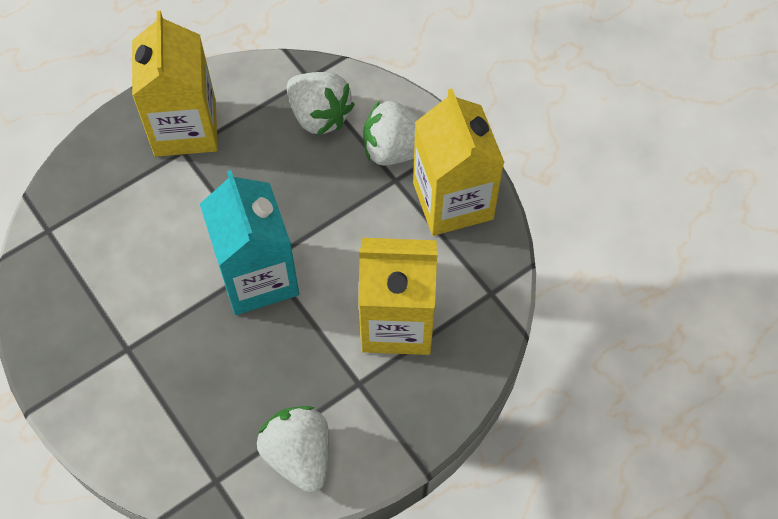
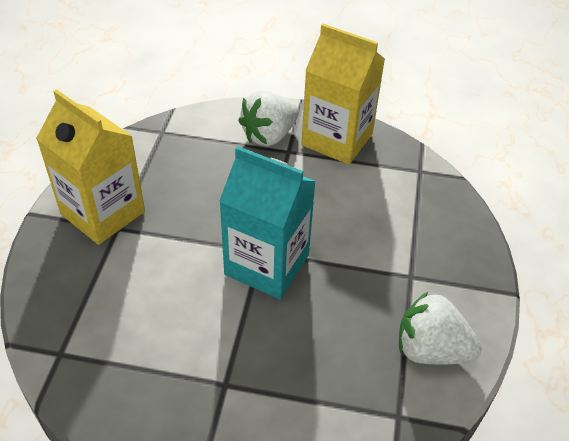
camera: 45 degrees left, 15 degrees down
(319, 116) = (195, 148): white strawberry -> none
(397, 322) = (389, 225): yellow carton -> none

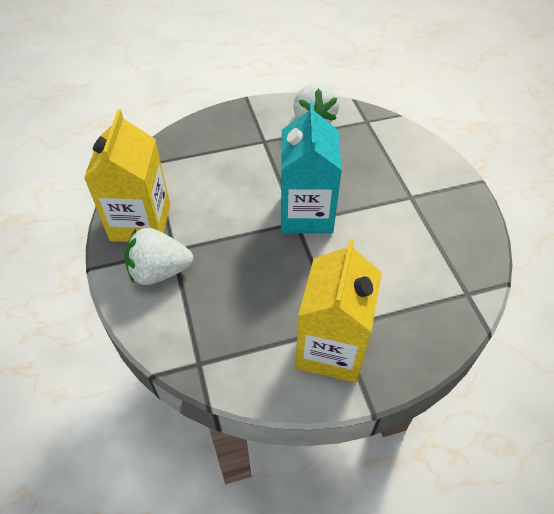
camera: 115 degrees left, 5 degrees up
(269, 136) = (159, 271): white strawberry -> white strawberry turned 150 degrees clockwise

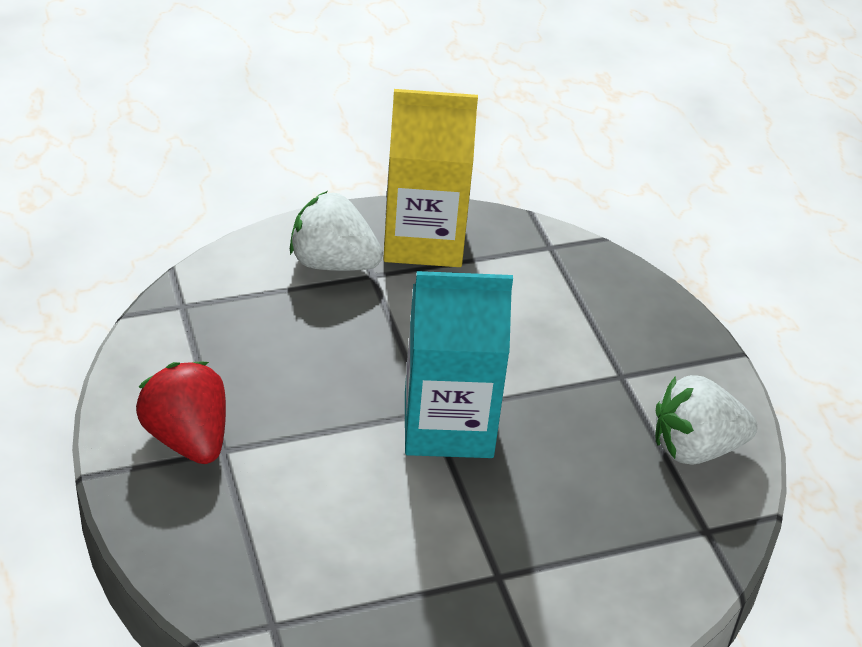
camera: 85 degrees right, 10 degrees down
(159, 271) = (333, 263): white strawberry -> white strawberry turned 60 degrees counterclockwise
(331, 348) = (187, 438): yellow carton -> red strawberry

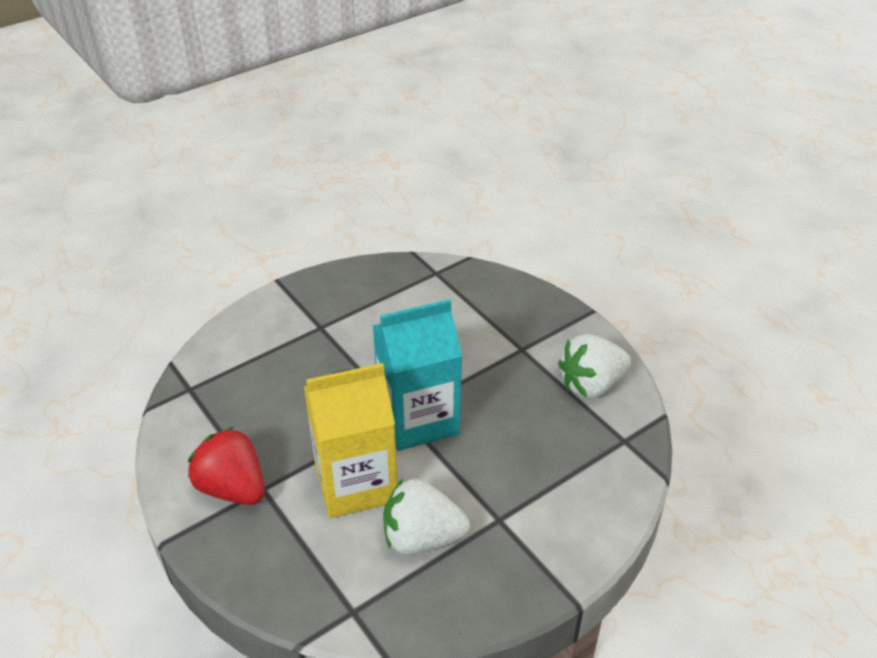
camera: 15 degrees left, 0 degrees up
(333, 263) = (288, 326): white strawberry -> white strawberry (422, 538)
(423, 240) = (346, 292): yellow carton -> yellow carton (356, 483)

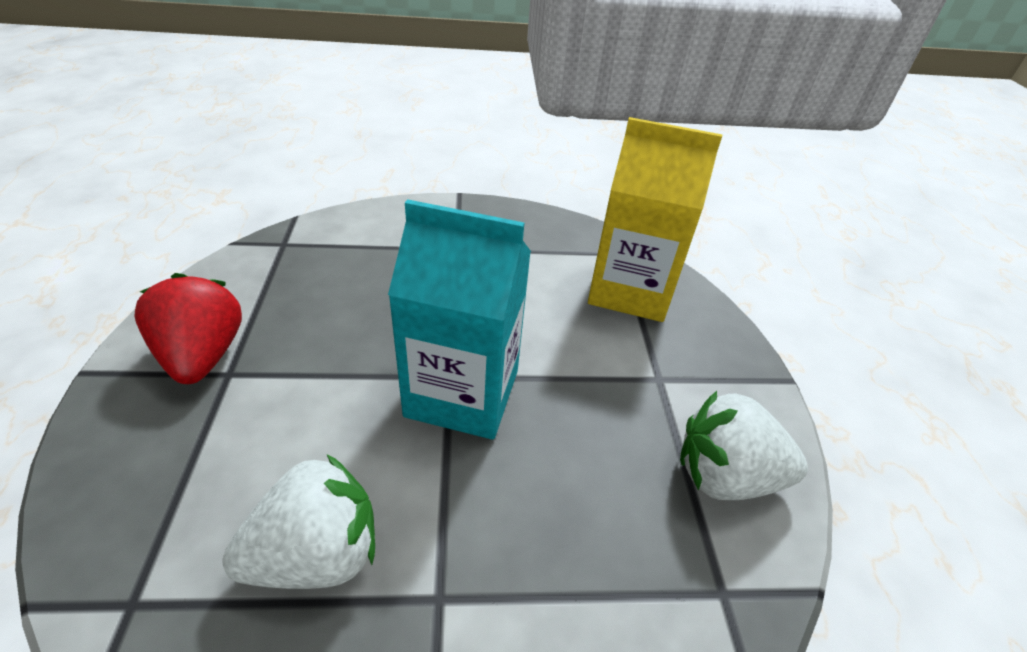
camera: 30 degrees right, 0 degrees up
(356, 483) = (320, 427): yellow carton -> yellow carton (630, 290)
(422, 538) = (317, 554): white strawberry -> white strawberry turned 120 degrees clockwise

